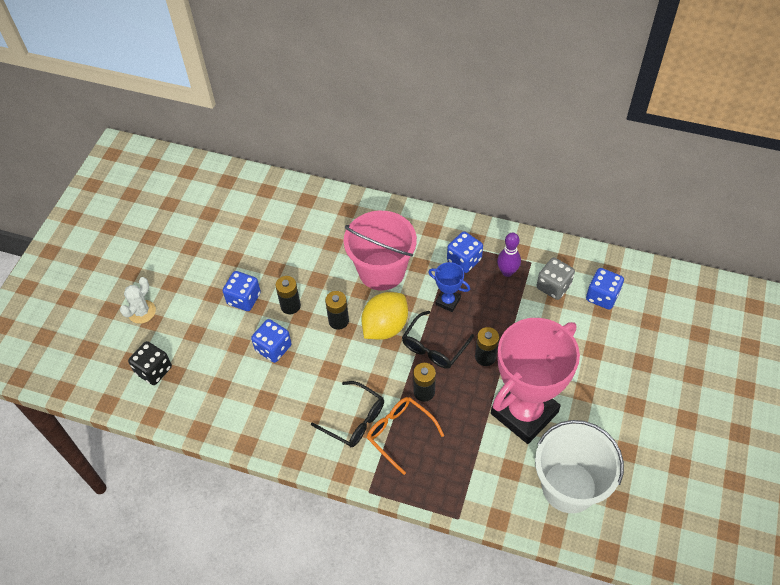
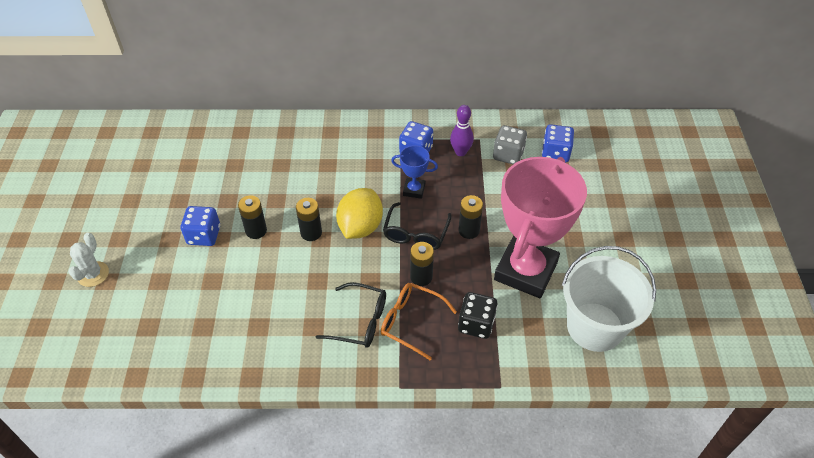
camera: 20 degrees left, 5 degrees down
(154, 370) = (124, 329): black dice -> black dice (476, 324)
(273, 348) = (251, 274): blue dice -> none
(382, 271) = (339, 178): pink bucket -> none

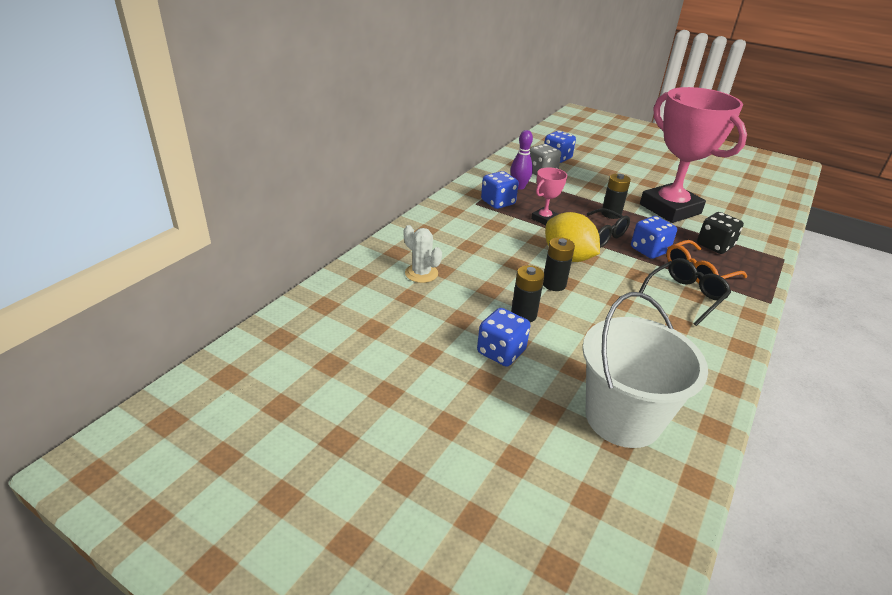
camera: 60 degrees left, 15 degrees down
(93, 274) = (493, 470): white cactus -> white cactus (421, 273)
(414, 190) = (544, 219): blue trophy -> pink trophy
(421, 277) = (649, 250): black battery -> blue dice
(594, 327) = (738, 206): white bucket -> white bucket (623, 418)

